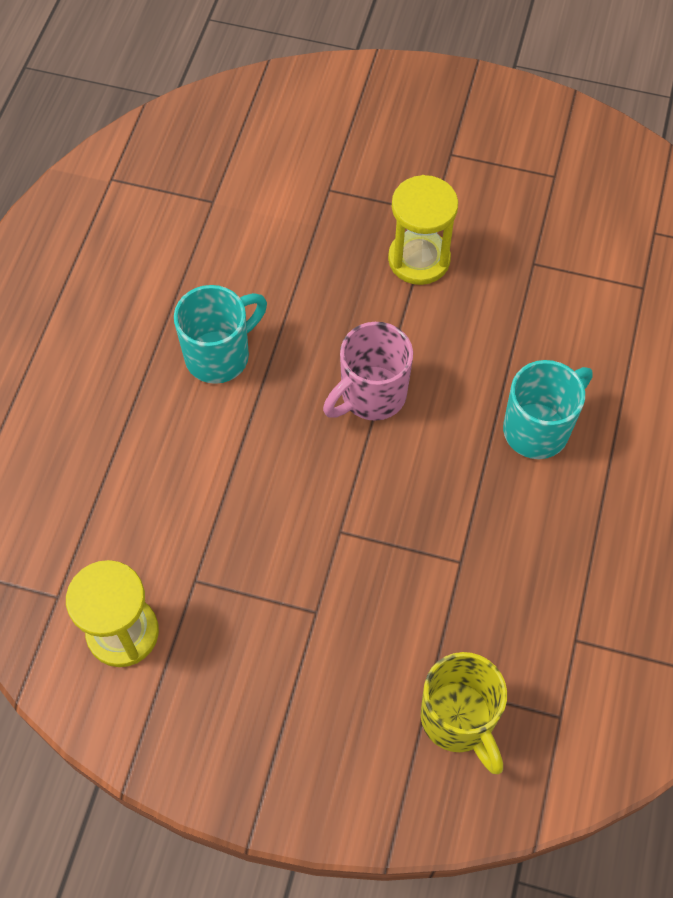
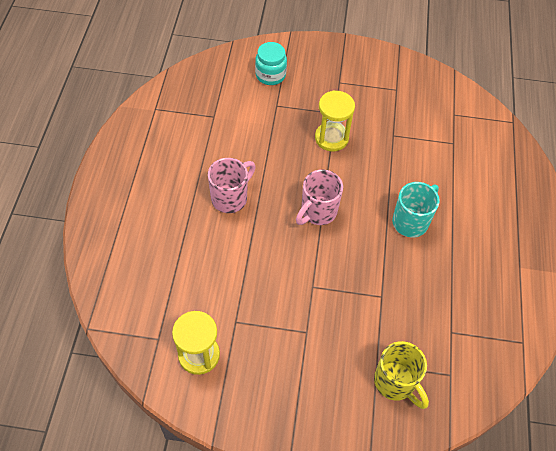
camera: 10 degrees left, 5 degrees down
(220, 355) = (230, 198): turquoise mug -> pink mug
(327, 131) = (270, 75): none -> turquoise jar

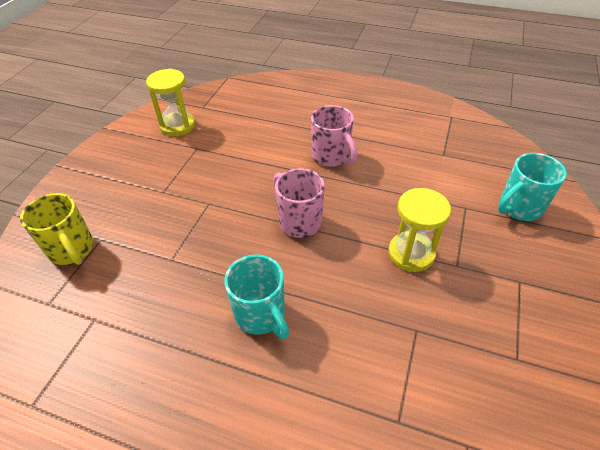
camera: 105 degrees right, 10 degrees down
(270, 75) = (519, 208): turquoise jar -> turquoise mug
(396, 383) = (72, 250): yellow mug -> yellow mug turned 105 degrees counterclockwise

